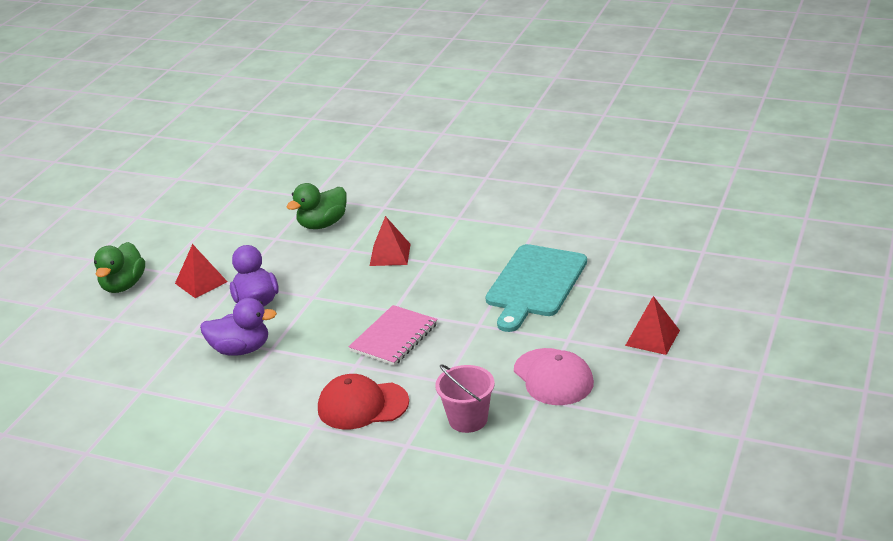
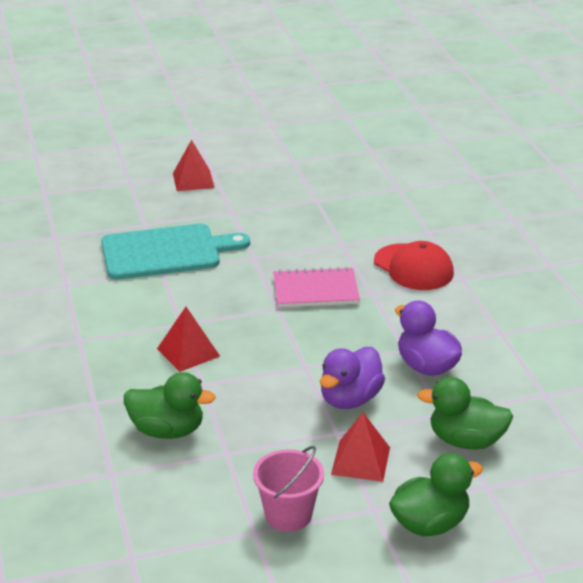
camera: 130 degrees left, 0 degrees up
(156, 330) = (465, 441): none -> green duck
(468, 419) = (372, 218): pink bucket -> pink bucket (288, 515)
(553, 377) = (285, 202): pink cap -> none

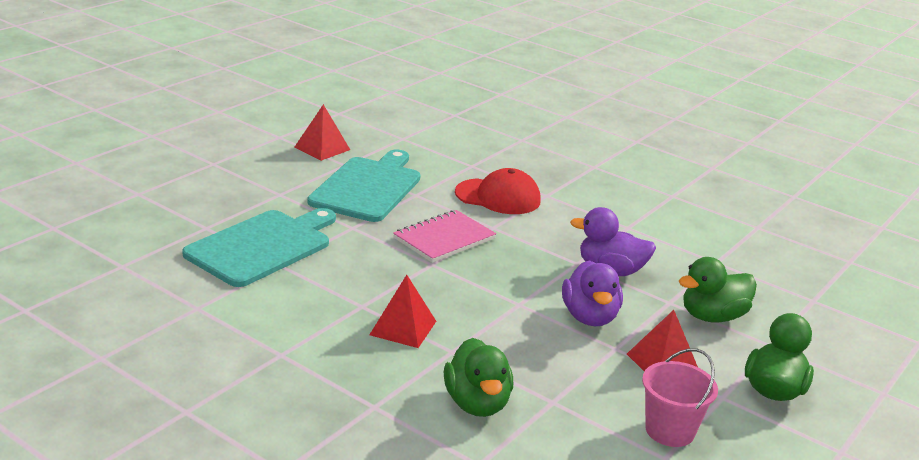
camera: 40 degrees left, 5 degrees down
(167, 430) = (477, 403): green duck -> green duck turned 105 degrees clockwise
(193, 180) = (204, 176): red pyramid -> red pyramid (322, 148)
(309, 226) = (367, 188): none -> turquoise cutting board

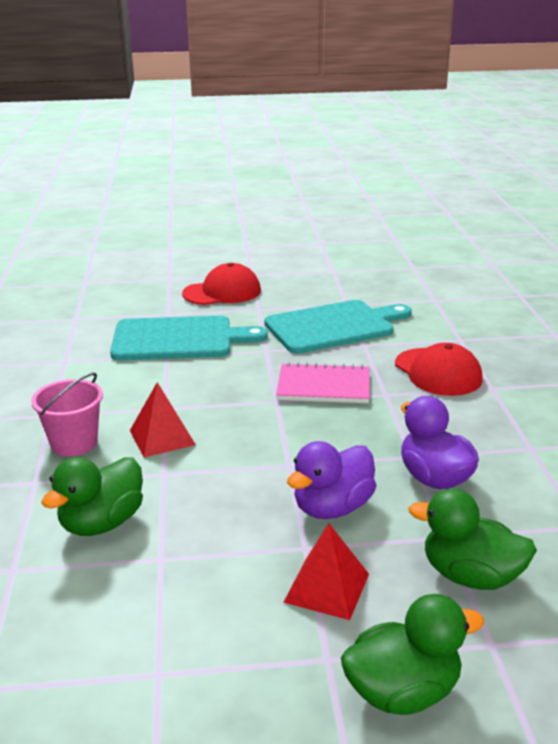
camera: 50 degrees right, 0 degrees up
(217, 189) = (222, 292): none -> red cap
(322, 148) = (351, 288): red pyramid -> none
(670, 430) = (211, 653): pink bucket -> pink bucket (74, 443)

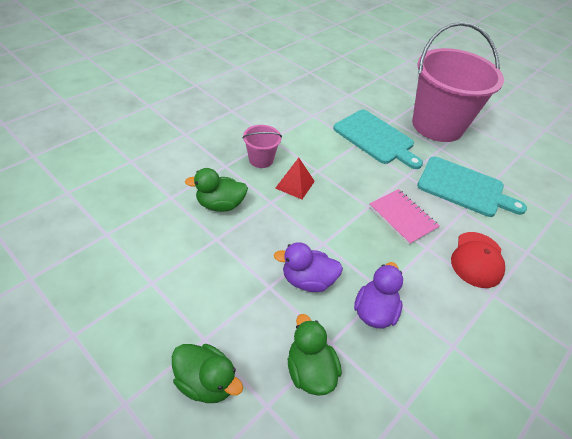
camera: 45 degrees right, 20 degrees up
(222, 292) = (437, 125): red cap -> pink bucket
(326, 588) = (249, 312): red pyramid -> none

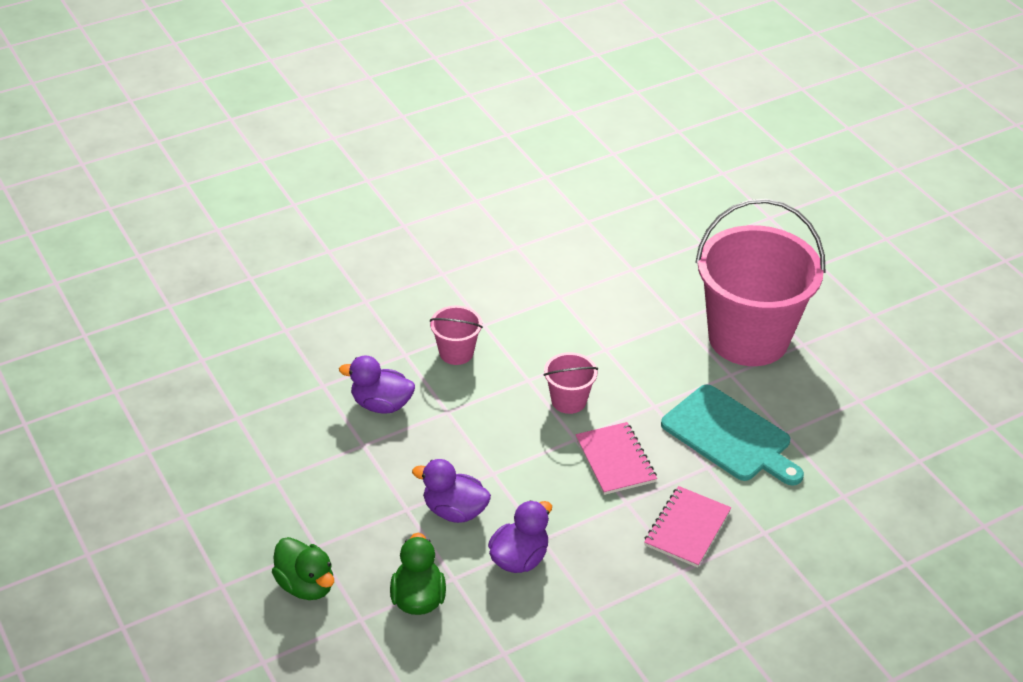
camera: 20 degrees right, 5 degrees down
(220, 204) = (381, 404): green duck -> purple duck
(295, 184) = (488, 394): red pyramid -> none
(351, 181) = (568, 401): none -> pink bucket
(375, 138) = (637, 345): turquoise cutting board -> none
(477, 259) = (687, 528): red cap -> pink notebook

